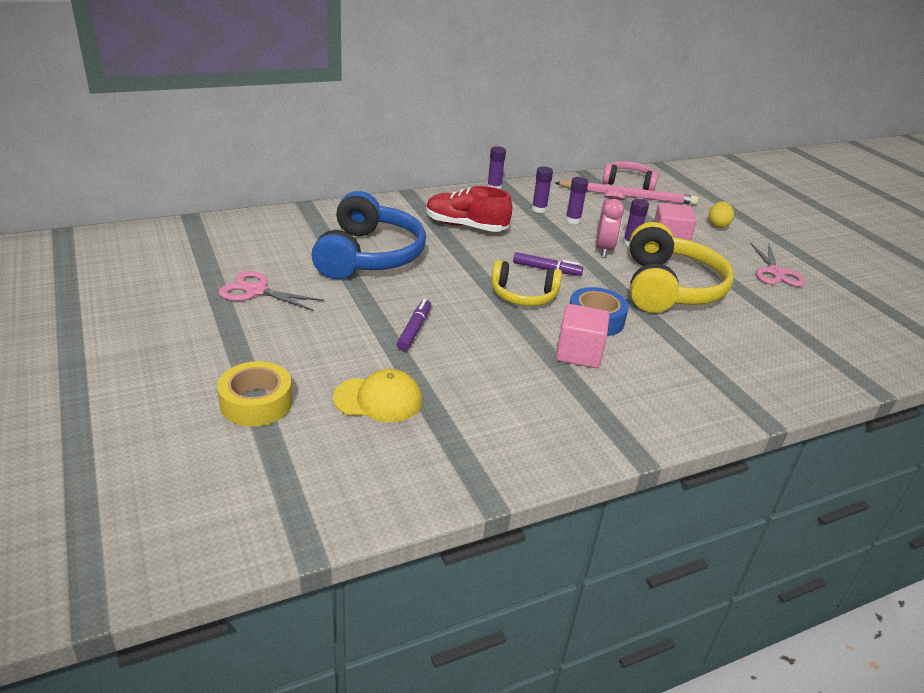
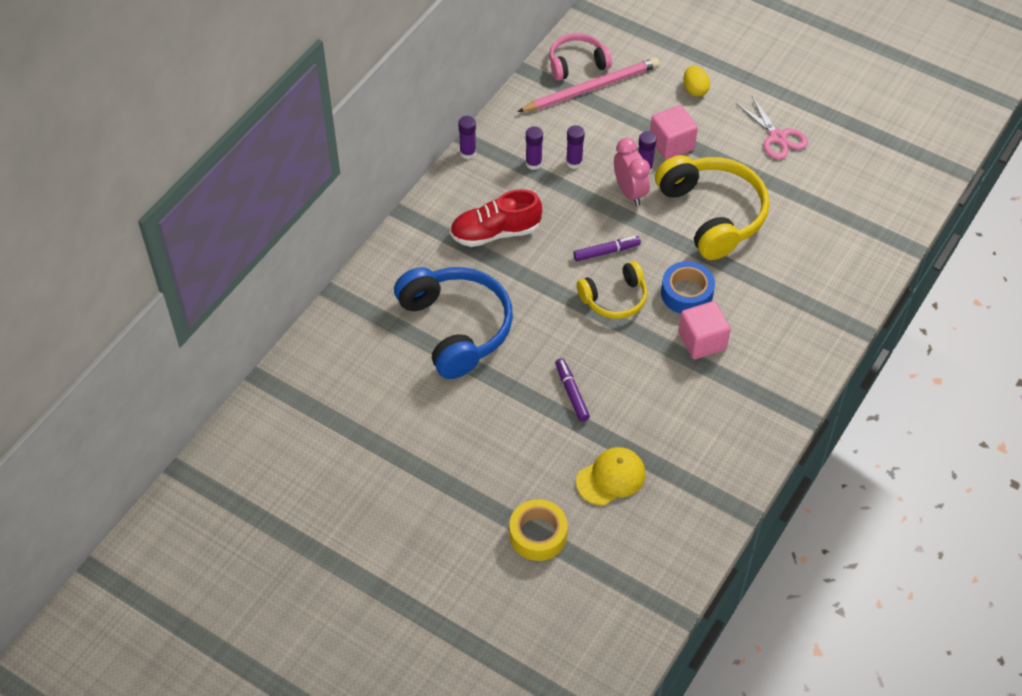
camera: 30 degrees left, 20 degrees up
(256, 291) = (417, 430): pink scissors -> none

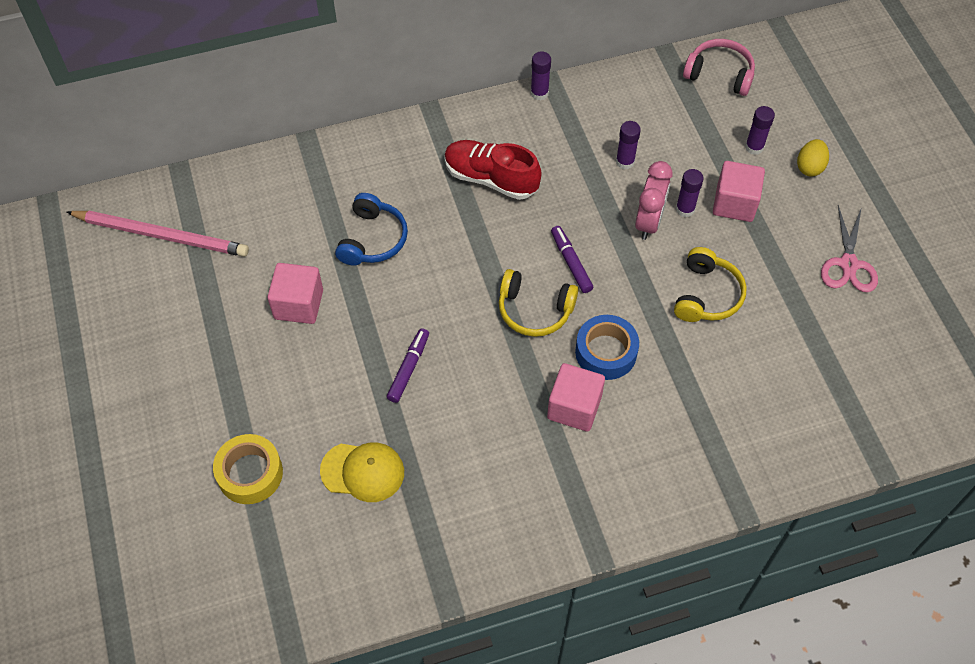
camera: 40 degrees right, 5 degrees up
(451, 406) = (298, 304): none -> pink cube
(456, 328) = (372, 239): blue headphones -> blue headphones, size x0.57
(533, 163) = (587, 139): purple glue stick -> purple glue stick (754, 147)
(591, 88) = (710, 104): pink pencil -> pink pencil (162, 235)
(606, 252) = (571, 262): purple marker -> purple marker turned 135 degrees counterclockwise
(712, 214) = (706, 295): yellow headphones -> yellow headphones, size x0.57

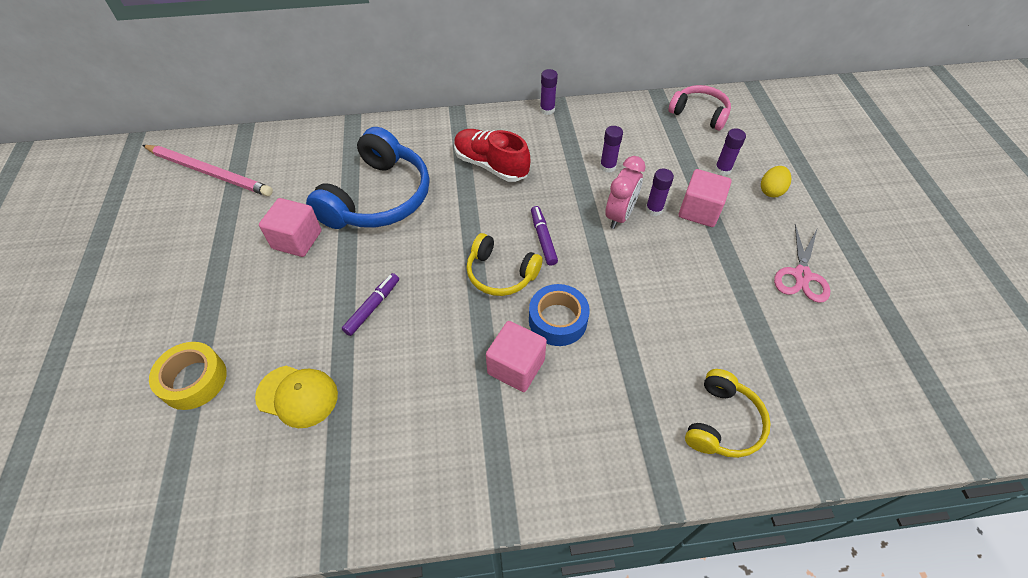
camera: 10 degrees right, 5 degrees down
(372, 239) = (378, 197): blue headphones -> blue headphones, size x1.75
(706, 295) = (662, 283): yellow headphones -> yellow headphones (722, 422)

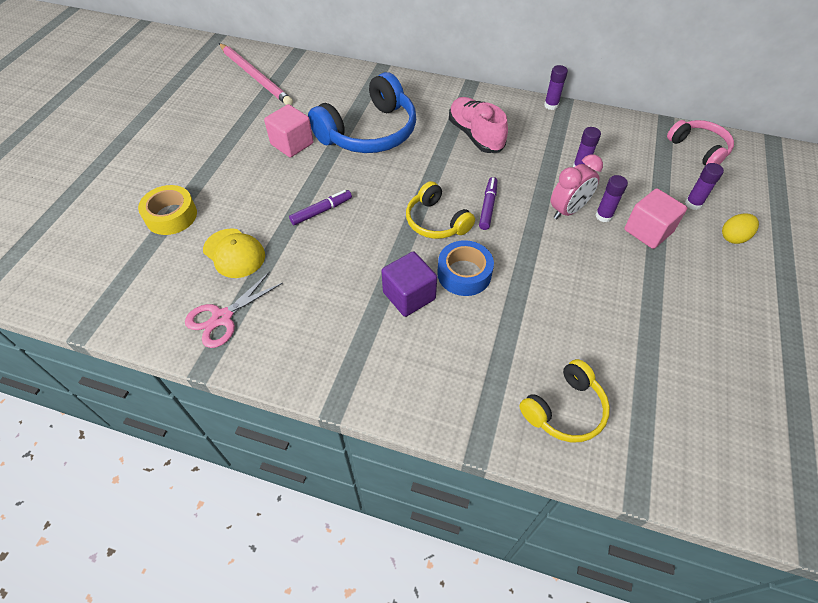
camera: 25 degrees right, 0 degrees up
(491, 165) = (475, 135): red shoe -> pink shoe
(516, 367) = (409, 296): pink cube -> purple cube
(801, 275) = (720, 320): pink scissors -> pink scissors (222, 318)

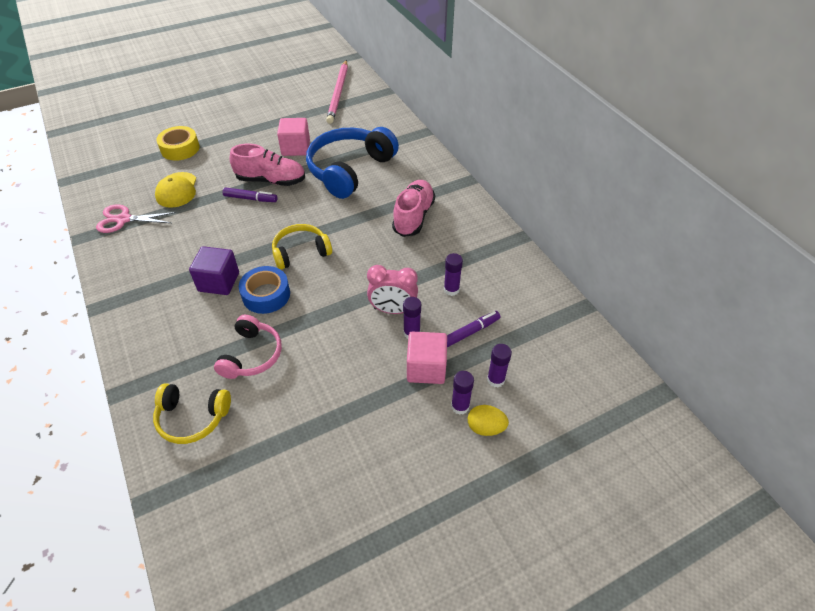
camera: 45 degrees right, 5 degrees down
(314, 184) = (271, 180): none -> pink shoe
(369, 132) = (349, 170): blue headphones -> blue headphones turned 120 degrees clockwise
(436, 221) = (301, 252): yellow headphones -> yellow headphones turned 60 degrees clockwise
(488, 206) = (345, 267): purple marker -> purple marker (470, 332)
(551, 105) = (504, 233): purple glue stick -> purple glue stick (460, 406)
(699, 149) = (574, 347): pink headphones -> pink headphones (252, 355)

